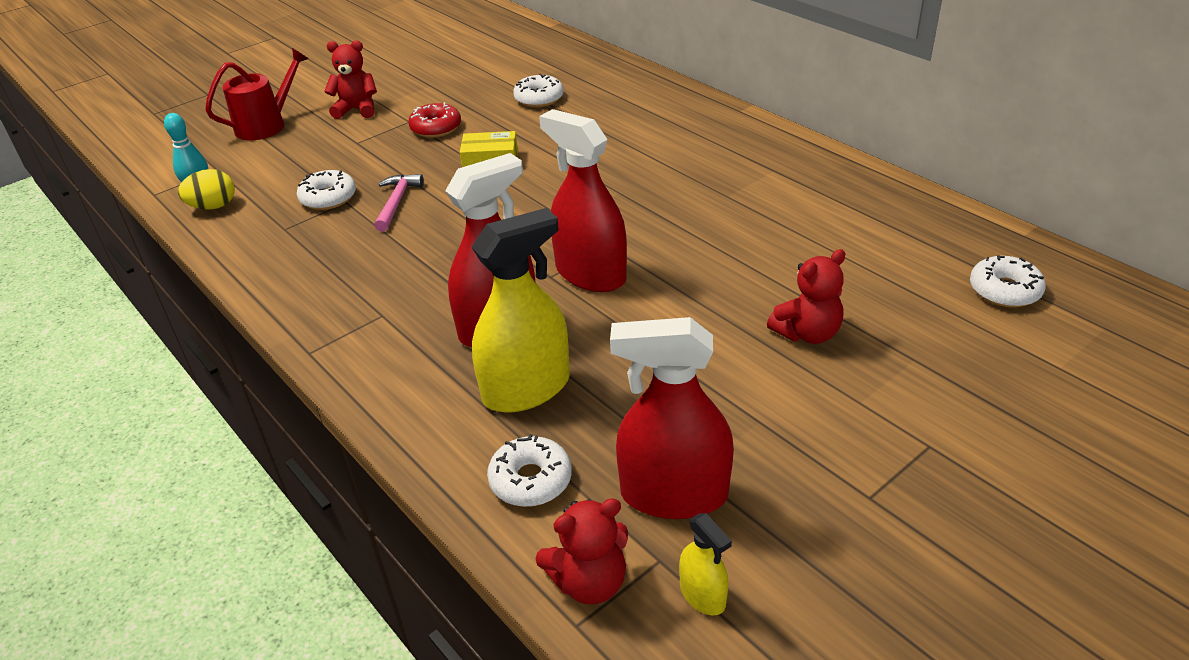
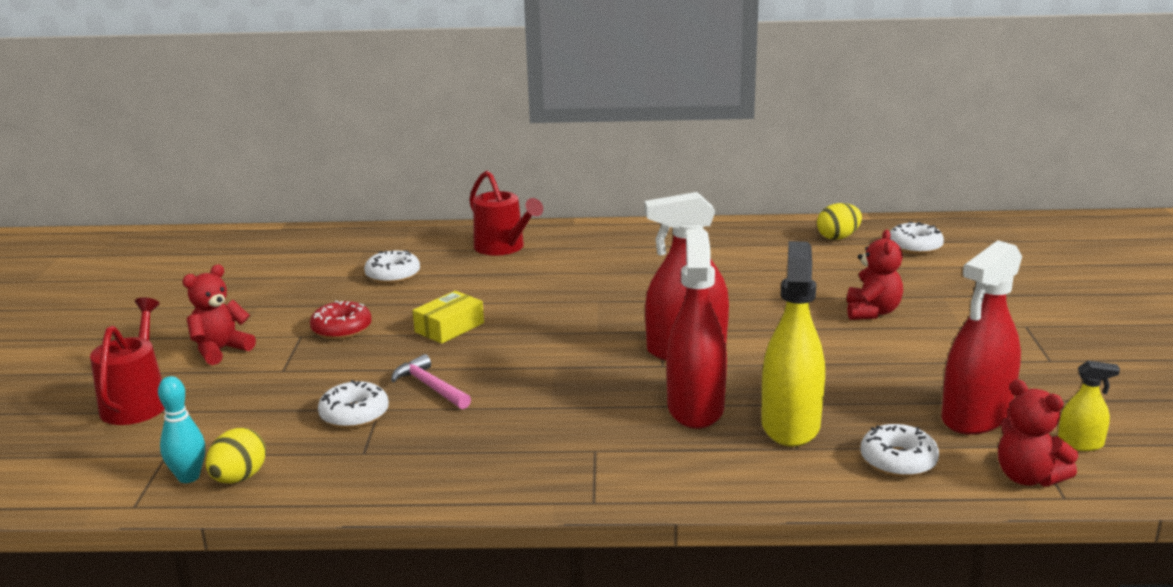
camera: 50 degrees left, 15 degrees down
(589, 582) = (1028, 477): red teddy bear -> red teddy bear turned 120 degrees clockwise
(648, 109) = (503, 247): none -> red watering can
(943, 238) = (838, 237): none -> yellow egg

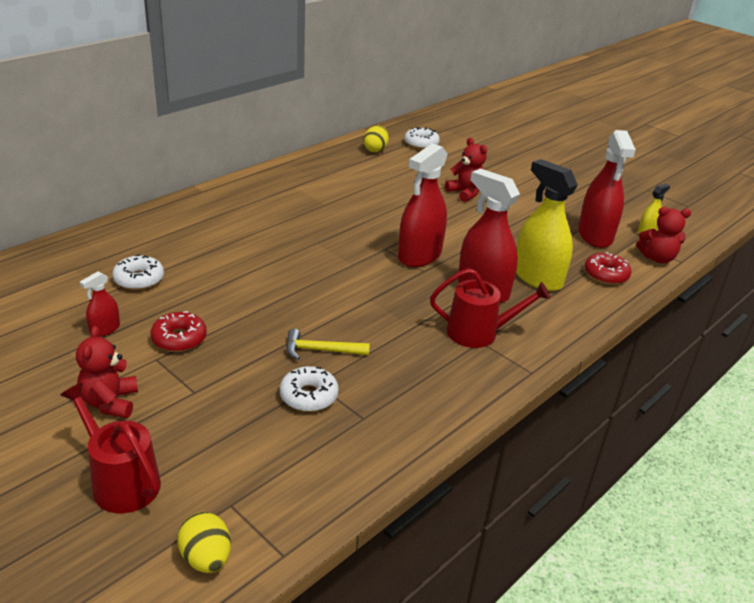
camera: 50 degrees left, 10 degrees up
(188, 477) = (281, 508): turquoise bowling pin -> none
(239, 478) = (318, 485): yellow egg -> yellow egg (206, 558)
(306, 301) = (105, 329): none -> red spray bottle
(430, 387) = (321, 350): pink hammer -> yellow hammer
(449, 327) = (256, 302): yellow box -> none
(503, 247) = (184, 226): red watering can -> red watering can (478, 333)
(898, 461) = (606, 275): white donut -> red donut

